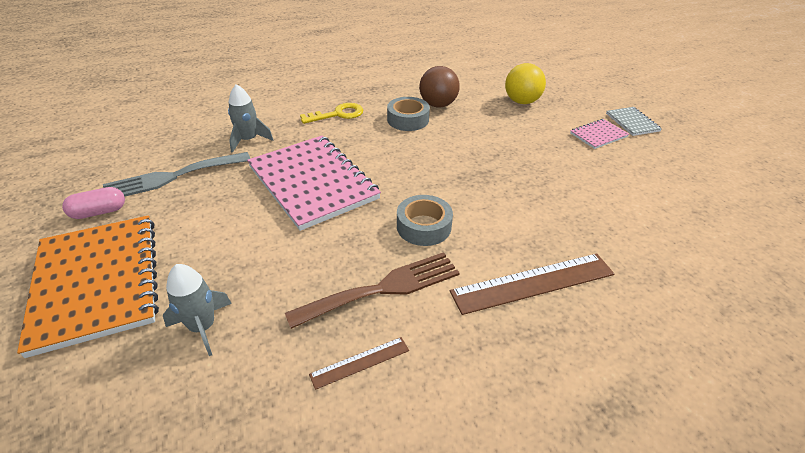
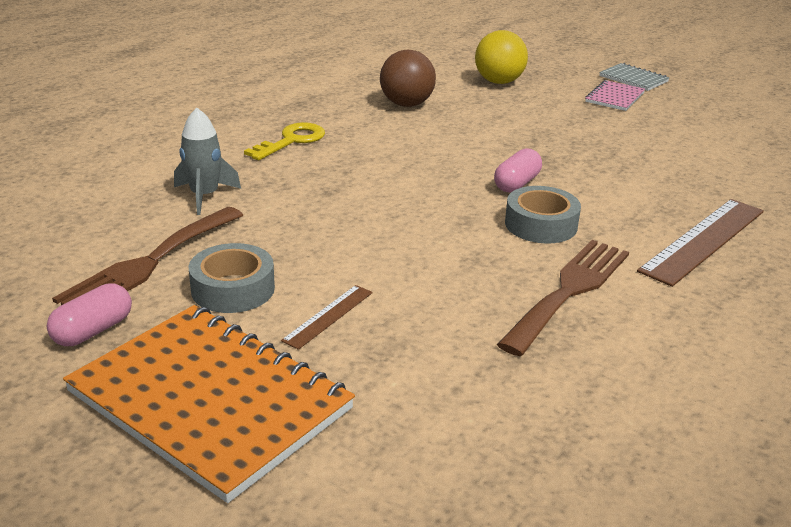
camera: 30 degrees left, 10 degrees down
(172, 177) = (149, 263): grey fork -> brown fork
(203, 327) = (417, 392): grey rocket -> none
(312, 183) = (356, 219): pink notebook -> none
(360, 362) = (626, 358): brown ruler -> brown ruler (328, 316)
(408, 120) = (390, 127): grey tape -> grey tape (233, 289)
(444, 188) = (516, 184): none -> pink capsule

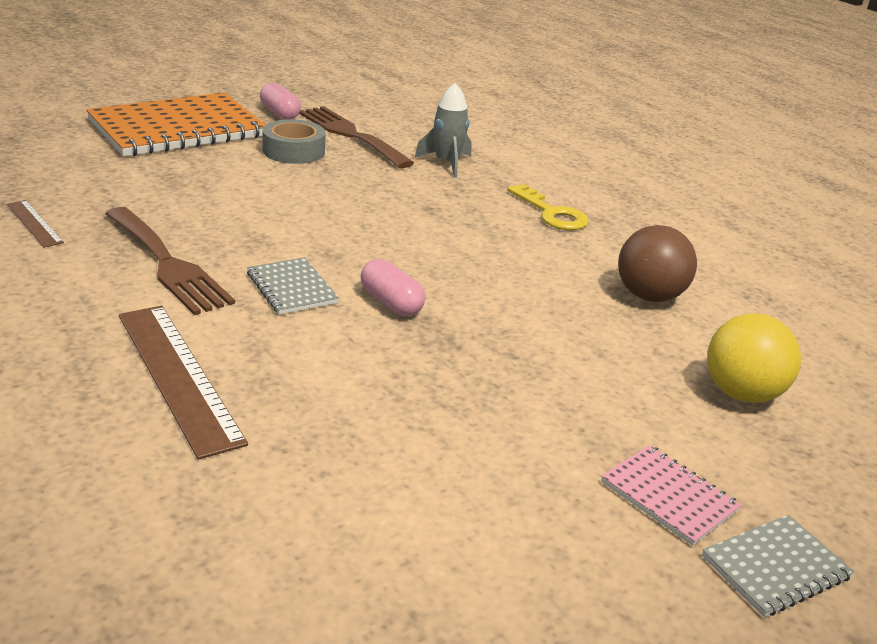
camera: 105 degrees right, 0 degrees up
(328, 316) = (230, 171): brown ruler -> brown ruler (34, 223)
(541, 225) = (292, 288): grey tape -> grey notebook

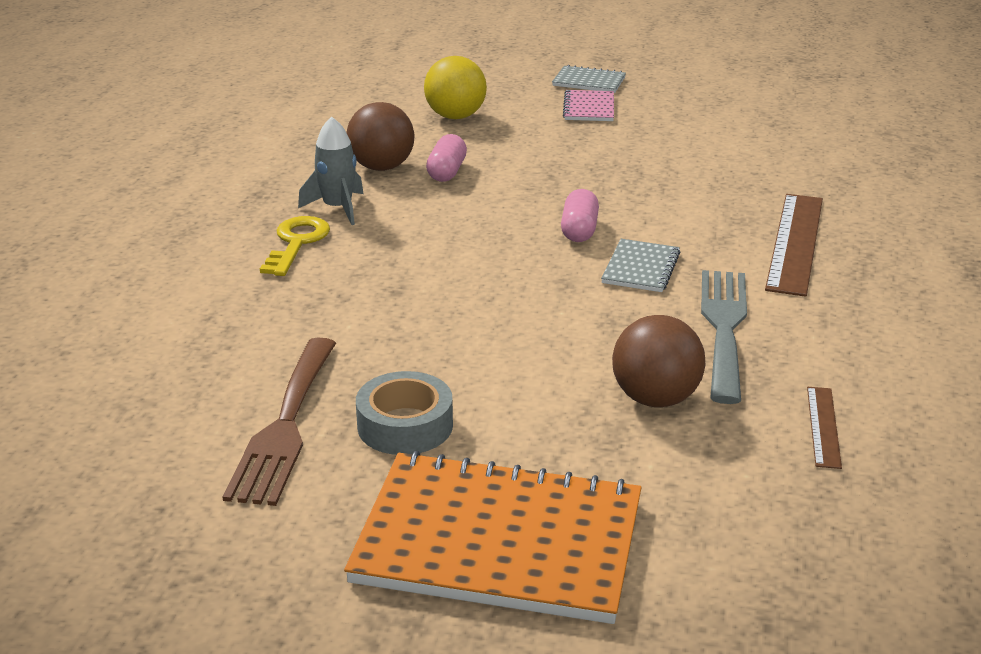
camera: 130 degrees left, 0 degrees up
(168, 204) = (655, 399): none -> brown ball
(168, 264) = (724, 327): brown fork -> grey fork
(280, 113) = (304, 516): pink capsule -> pink capsule (447, 172)
(447, 163) = (265, 334): grey rocket -> grey rocket (337, 208)

